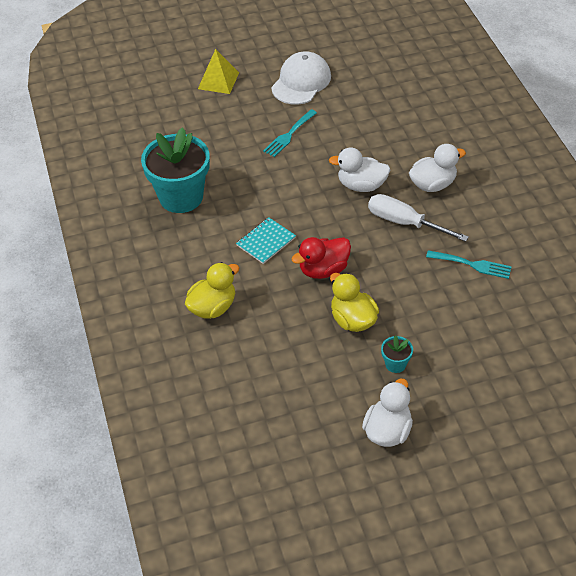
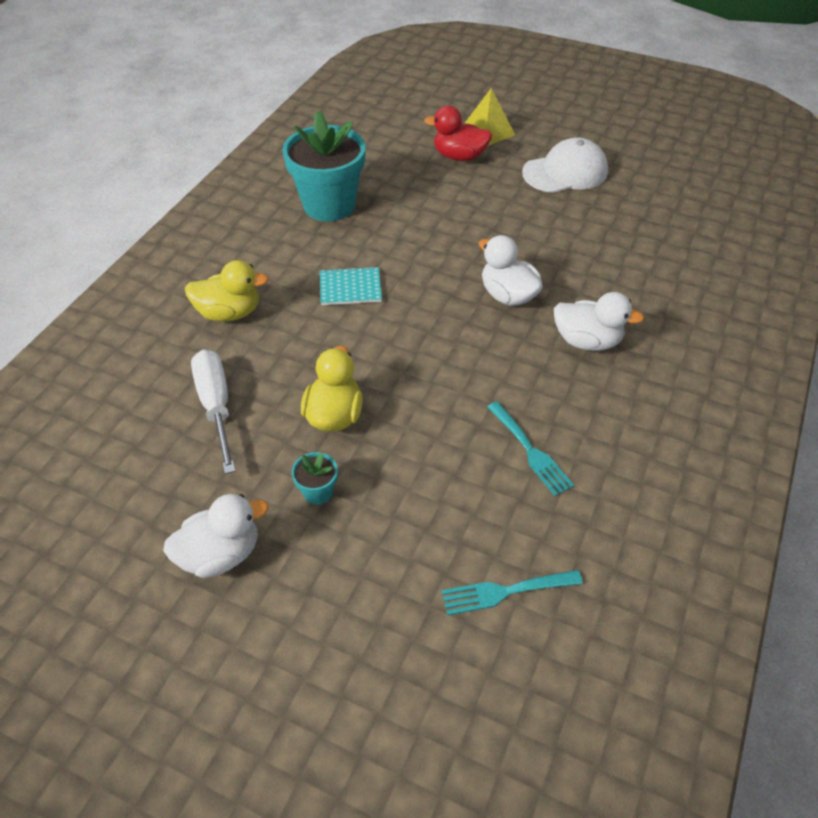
camera: 40 degrees right, 0 degrees up
(289, 135) = (494, 210): turquoise fork -> turquoise fork (505, 592)
(323, 270) = (369, 348): red duck -> red duck (459, 156)
(404, 222) = (508, 358): white screwdriver -> white screwdriver (216, 405)

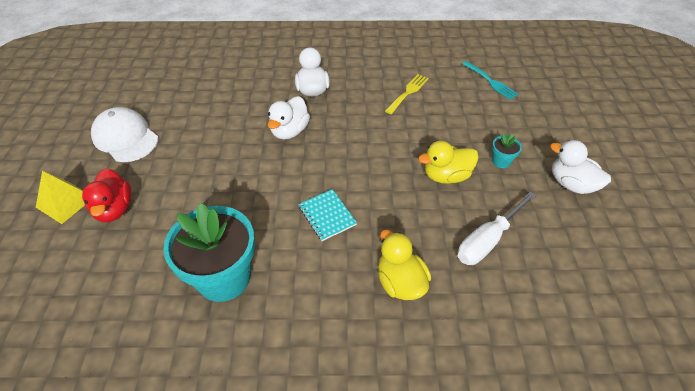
camera: 115 degrees left, 0 degrees up
(530, 451) = (408, 92): turquoise fork -> yellow fork

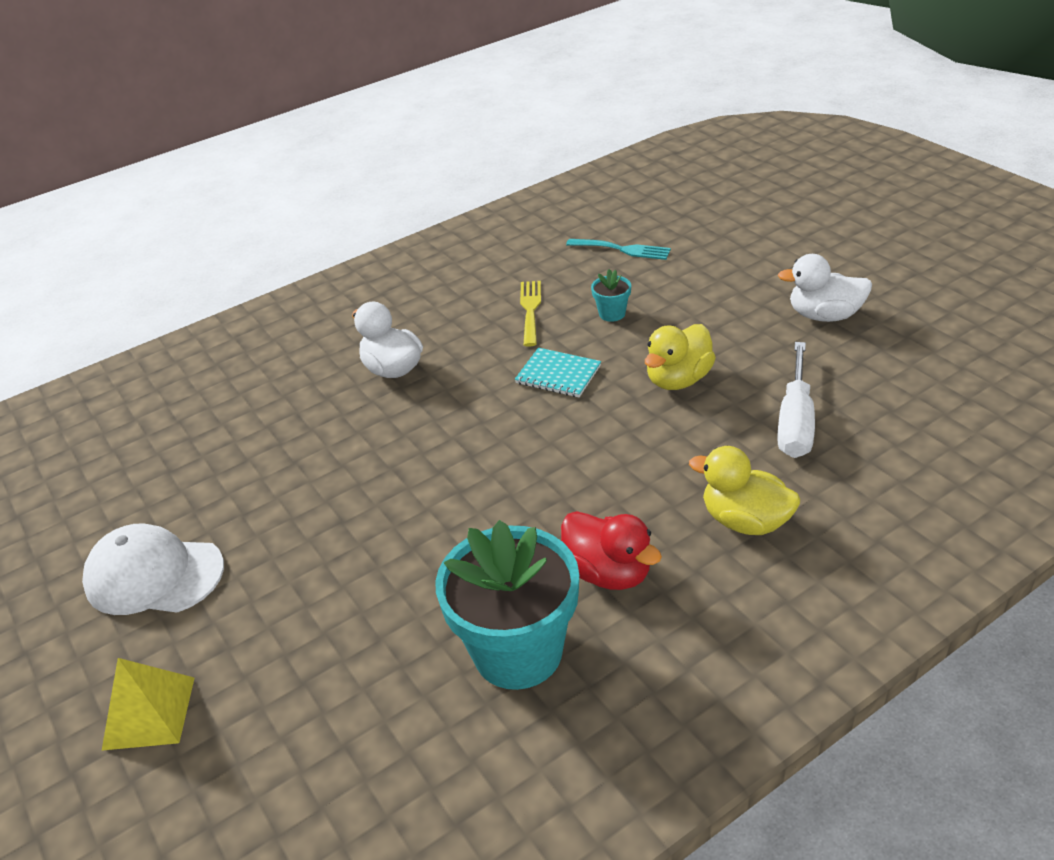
camera: 30 degrees left, 10 degrees down
(114, 209) = (249, 672): red duck -> red duck (608, 573)
(289, 131) = (415, 434): white duck -> none
(327, 215) = (578, 503): turquoise notebook -> turquoise notebook (558, 374)
(501, 161) = (725, 331): turquoise flower pot -> turquoise flower pot (612, 314)

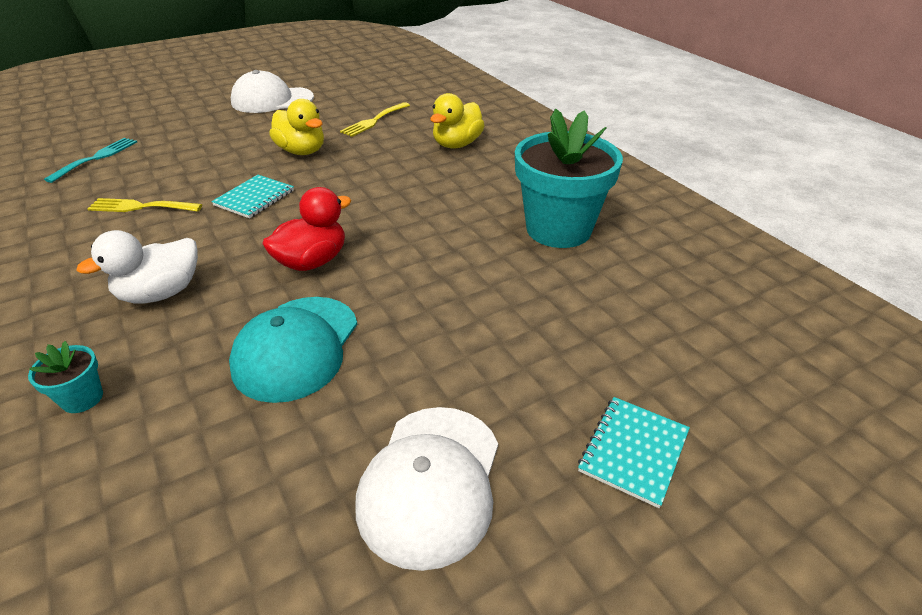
camera: 90 degrees left, 0 degrees up
(149, 712) = (633, 451): yellow pyramid -> turquoise notebook
(314, 466) = (296, 347): none -> turquoise cap
(608, 573) = (491, 191): red duck -> red duck (312, 261)
(612, 314) = (190, 169): turquoise flower pot -> turquoise flower pot (82, 398)
(795, 422) = (374, 121): white screwdriver -> yellow fork
(824, 316) = (272, 100): white duck -> white cap

